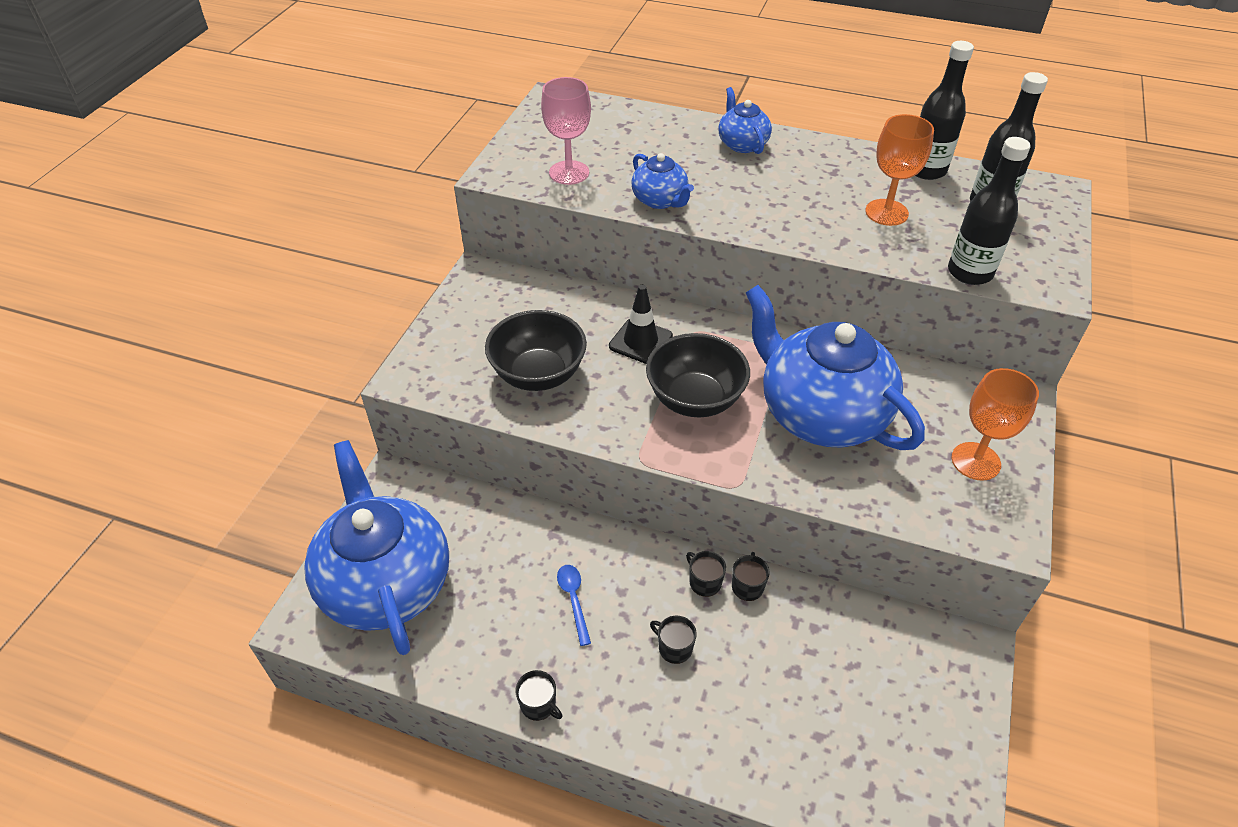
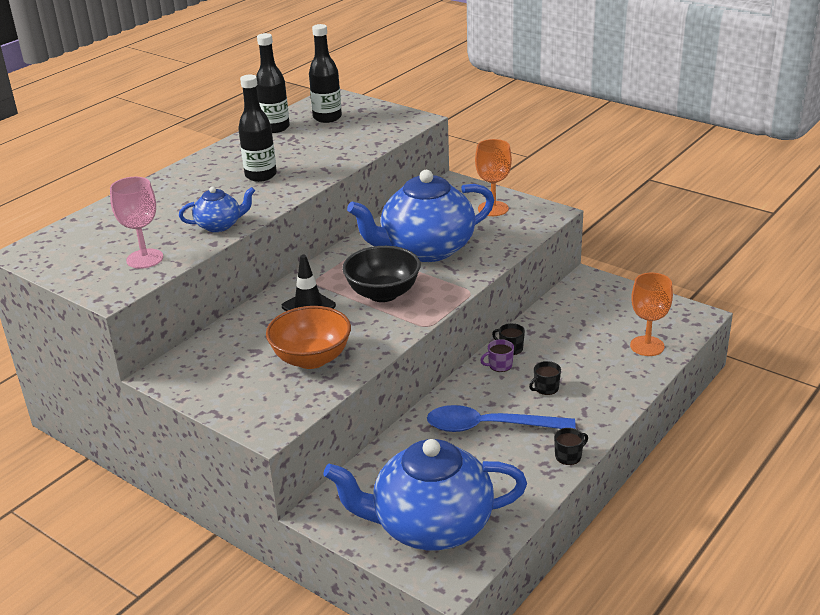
camera: 70 degrees left, 15 degrees down
(538, 374) = (311, 359): black bowl -> orange bowl
(574, 600) = (489, 426): blue spoon -> blue spoon, size x2.11
(704, 582) = (499, 365): black mug -> purple mug
(742, 144) = (180, 182): blue teapot -> none
(886, 212) = (307, 149): orange goblet -> orange goblet (647, 346)
(969, 272) = (386, 138): black bottle -> black bottle (261, 175)

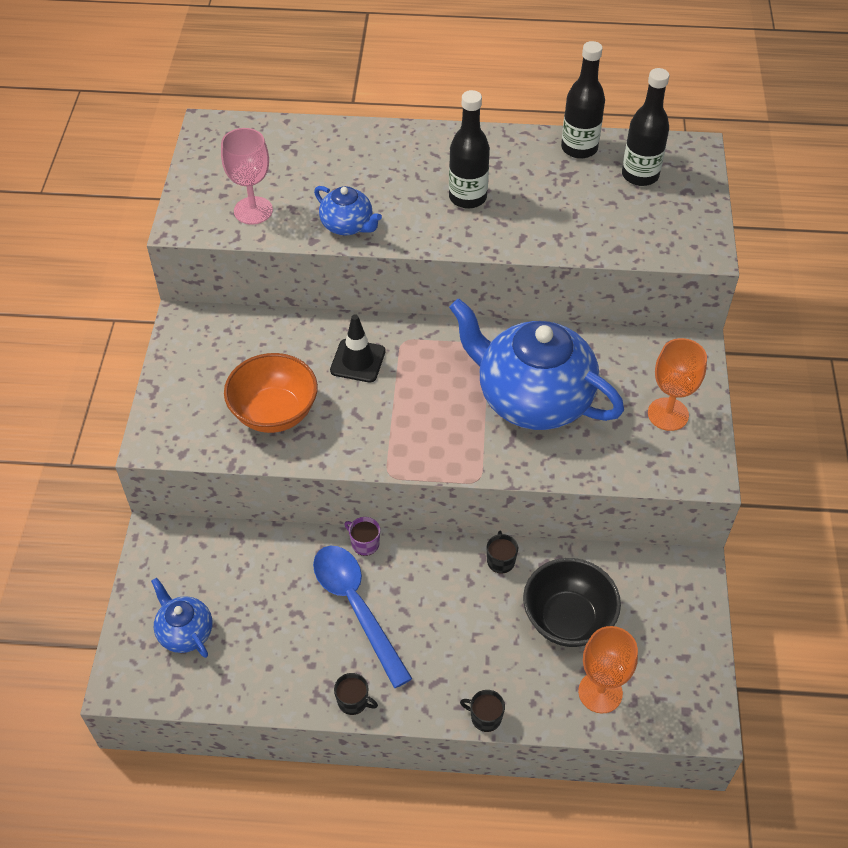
camera: 55 degrees right, 20 degrees up
(383, 293) = (421, 407): black bowl -> black bowl (567, 619)
(430, 526) = (185, 632): blue teapot -> blue teapot, size x0.47
(499, 365) = (463, 565): purple mug -> purple mug (364, 543)
(546, 388) = (453, 627): black mug -> black mug (485, 717)

